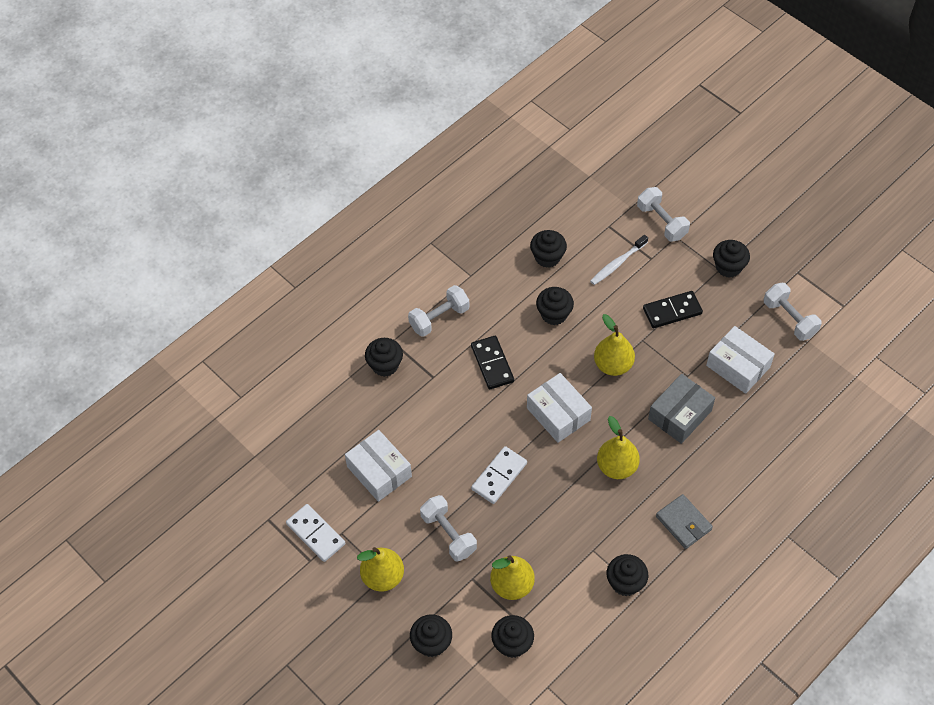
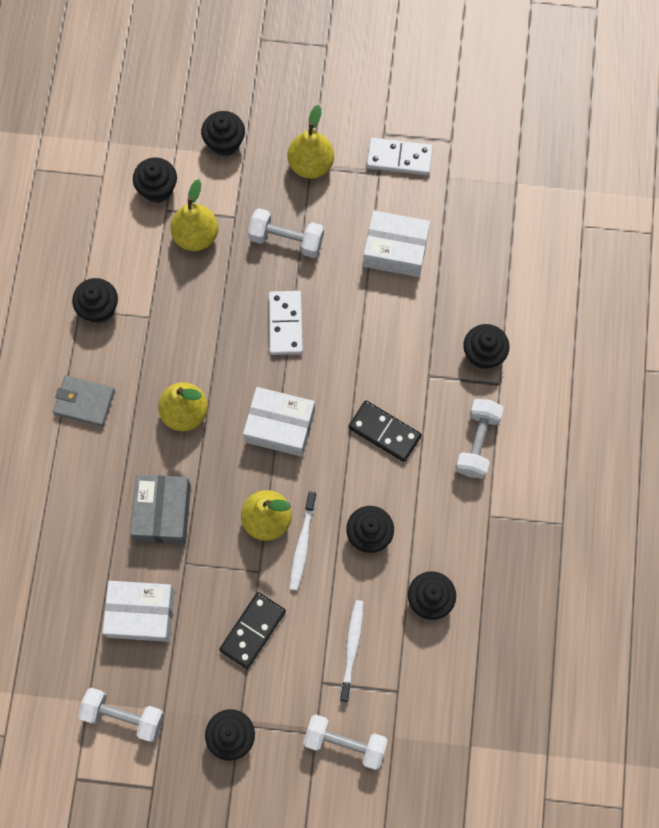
camera: 140 degrees right, 15 degrees up
(601, 336) = (302, 544): none -> white toothbrush

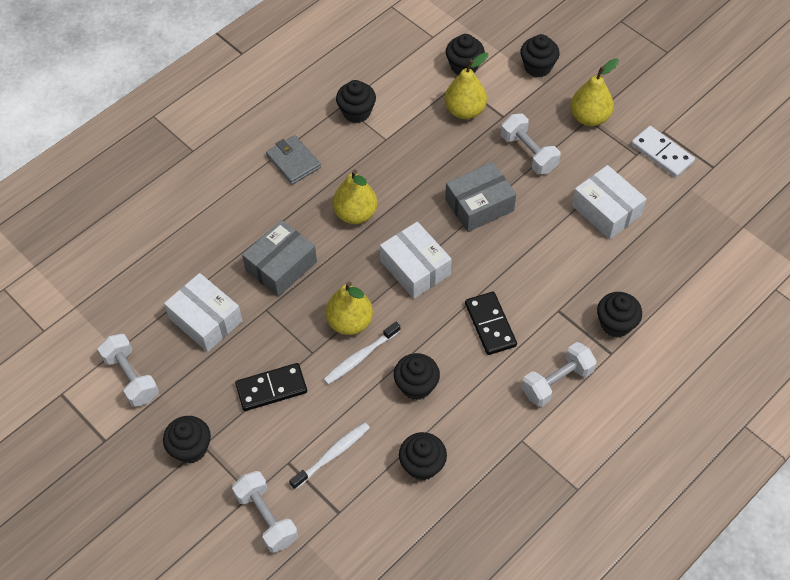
camera: 40 degrees right, 15 degrees down
(285, 324) = (479, 205): white domino -> grey box

